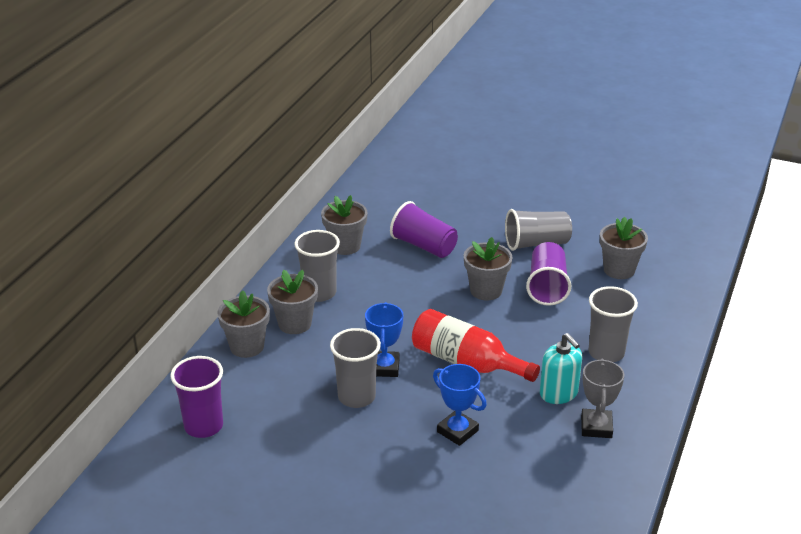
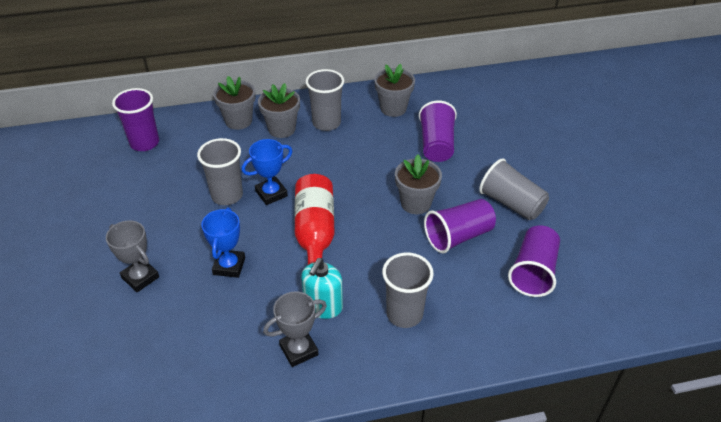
camera: 55 degrees right, 10 degrees up
(416, 497) = (140, 277): none -> grey trophy
(619, 270) = (533, 272): grey flower pot -> purple cup

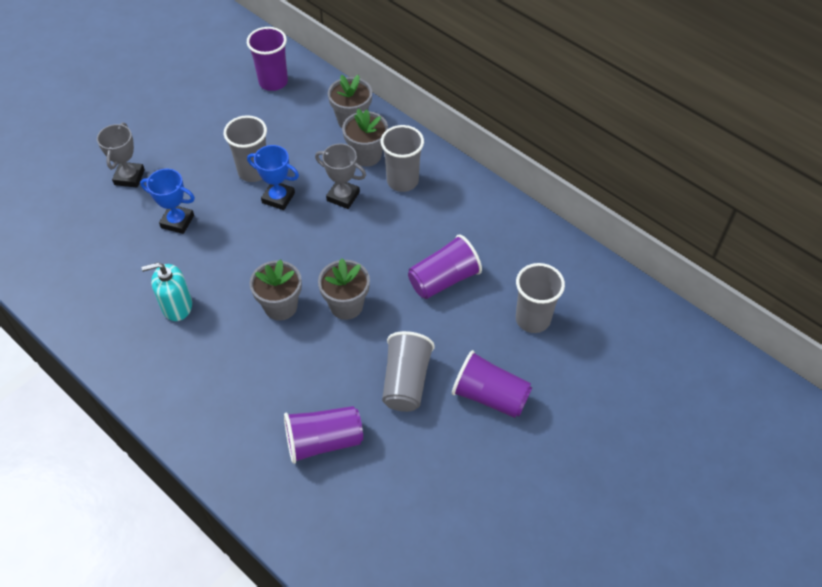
camera: 55 degrees right, 10 degrees up
(229, 266) = (177, 221): blue trophy -> blue trophy turned 45 degrees clockwise
(299, 350) = (122, 316): grey trophy -> grey trophy (343, 196)
(315, 234) = (253, 255): red bottle -> none
(393, 108) = (469, 217): grey flower pot -> grey flower pot (280, 306)
(404, 314) = (205, 366): grey cup -> grey cup (533, 319)
(458, 236) = (327, 360): purple cup -> purple cup (490, 396)

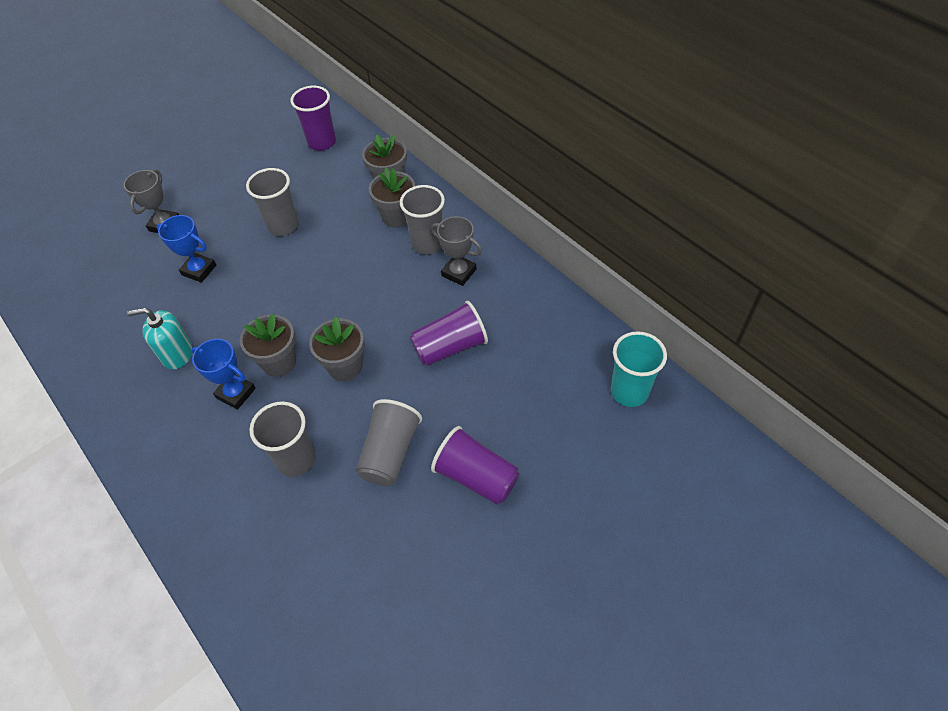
camera: 10 degrees right, 0 degrees up
(278, 198) = (301, 253): blue trophy -> blue trophy (236, 393)
(323, 441) = (291, 510): purple cup -> none
(343, 196) = (365, 255): grey trophy -> grey trophy (459, 272)
(533, 319) = (536, 396): grey cup -> grey cup (296, 459)
(616, 308) = (629, 392): none -> turquoise cup

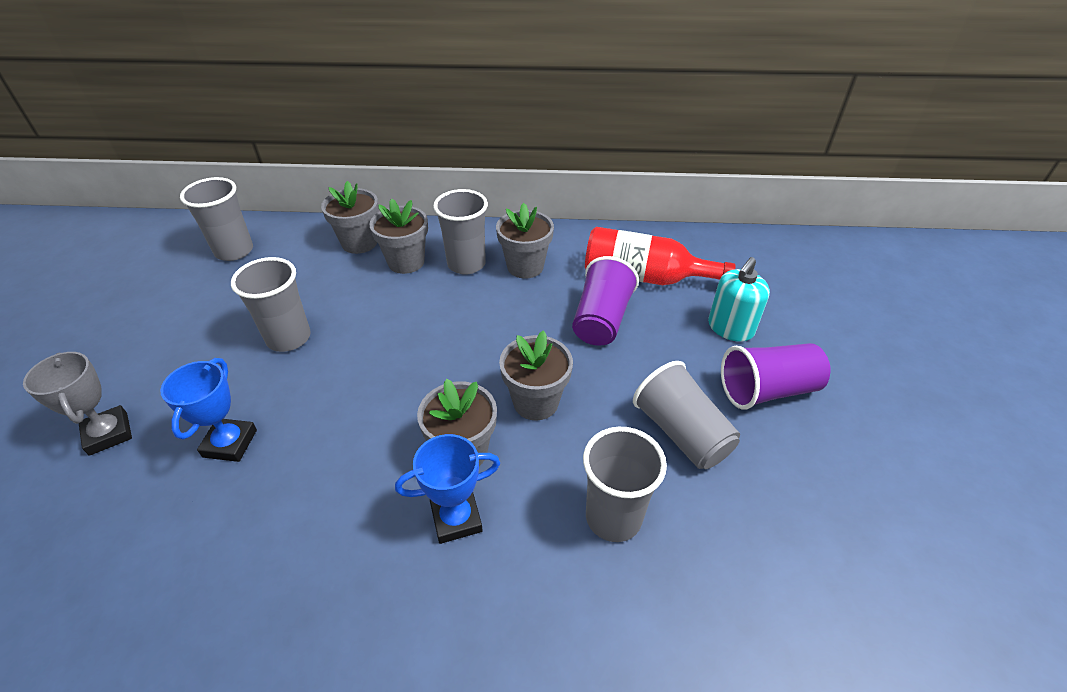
camera: 50 degrees left, 10 degrees down
(177, 354) = (321, 544): turquoise soap dispenser -> turquoise soap dispenser (730, 328)
(199, 270) = (230, 443): blue trophy -> blue trophy turned 60 degrees counterclockwise
(322, 142) = (234, 251): purple cup -> grey cup
(459, 272) = (525, 266): grey trophy -> grey flower pot
(521, 339) = (644, 277): none -> red bottle
(629, 392) = (761, 258): turquoise cup -> none

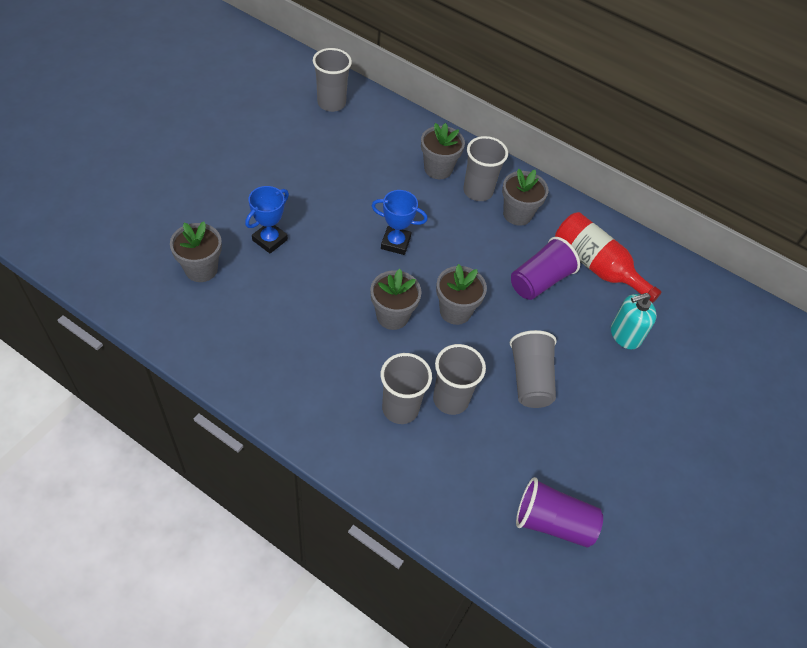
camera: 25 degrees right, 10 degrees up
(108, 433) = (210, 199): grey trophy -> none
(288, 338) = (333, 188): grey cup -> grey cup (400, 408)
(359, 243) = (416, 137): grey flower pot -> grey flower pot (201, 269)
(456, 519) = (365, 350): blue trophy -> blue trophy (395, 243)
(767, 390) = (610, 386): purple cup -> purple cup (553, 522)

